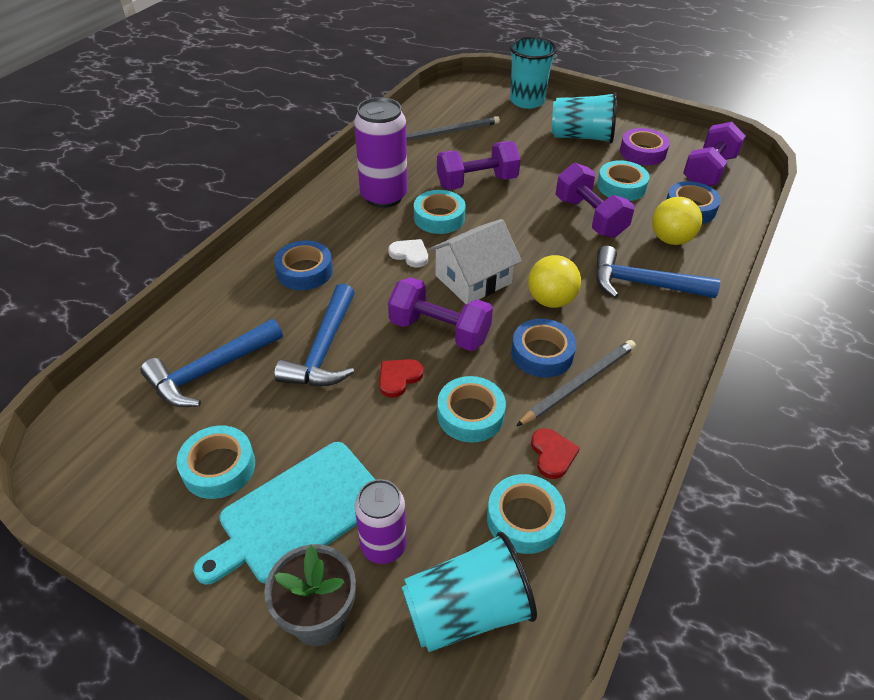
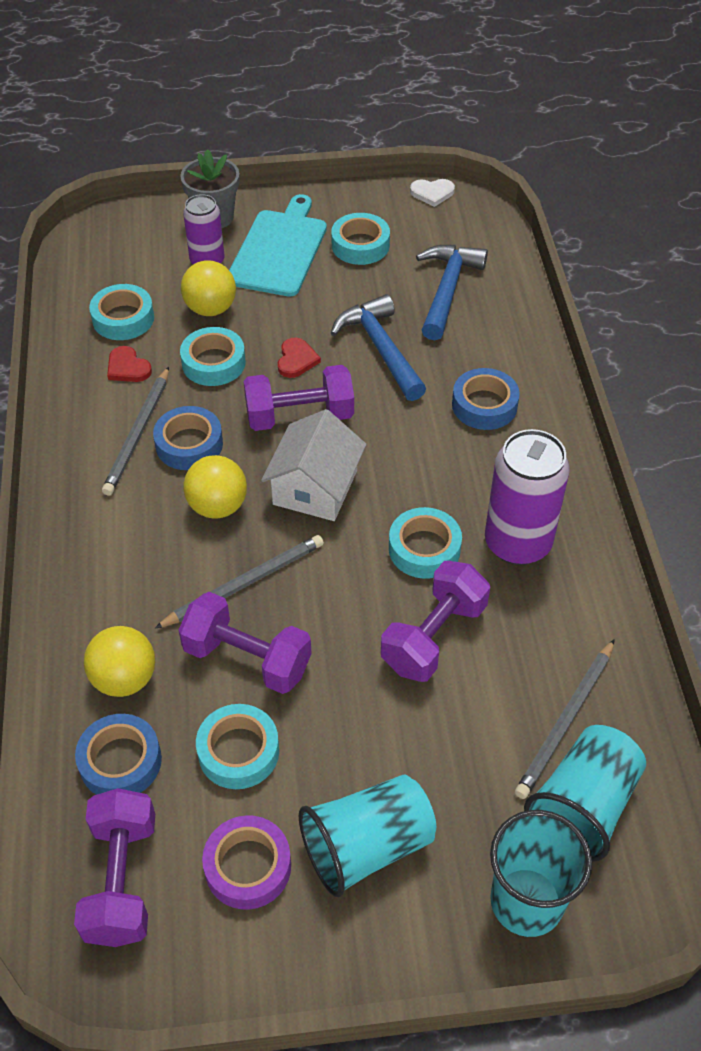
camera: 145 degrees right, 5 degrees up
(410, 254) = (406, 481): white heart -> white heart (432, 193)
(428, 477) = (211, 309): none -> yellow ball
(466, 610) = (129, 259): turquoise cup -> turquoise cup (583, 806)
(565, 250) = (244, 583): none -> grey pencil
(643, 284) = (129, 584): blue hammer -> none

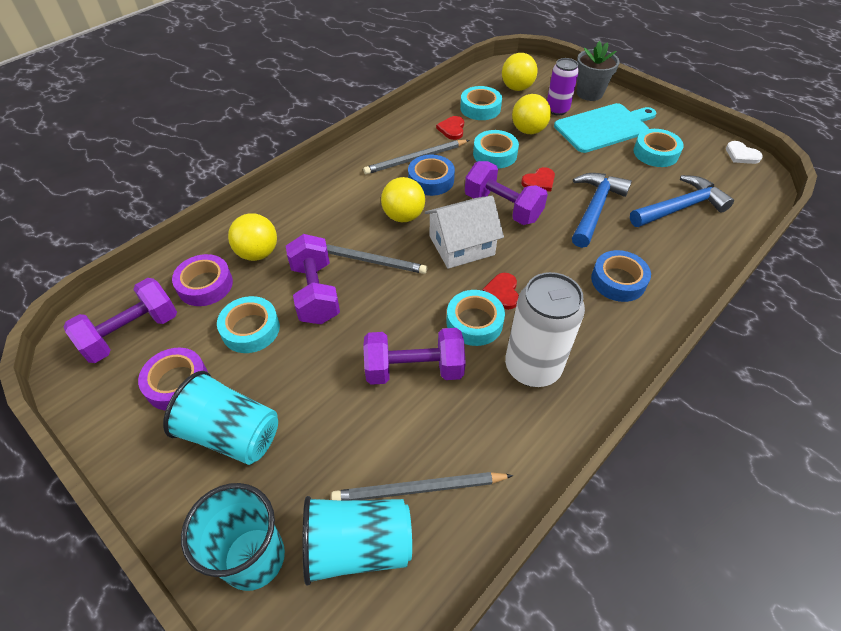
camera: 50 degrees right, 0 degrees up
(120, 761) = (205, 285): blue tape -> purple tape
(129, 264) = (517, 88): none -> yellow ball
(410, 500) = (502, 292): none -> red heart
(517, 543) = (532, 367): purple can -> white can

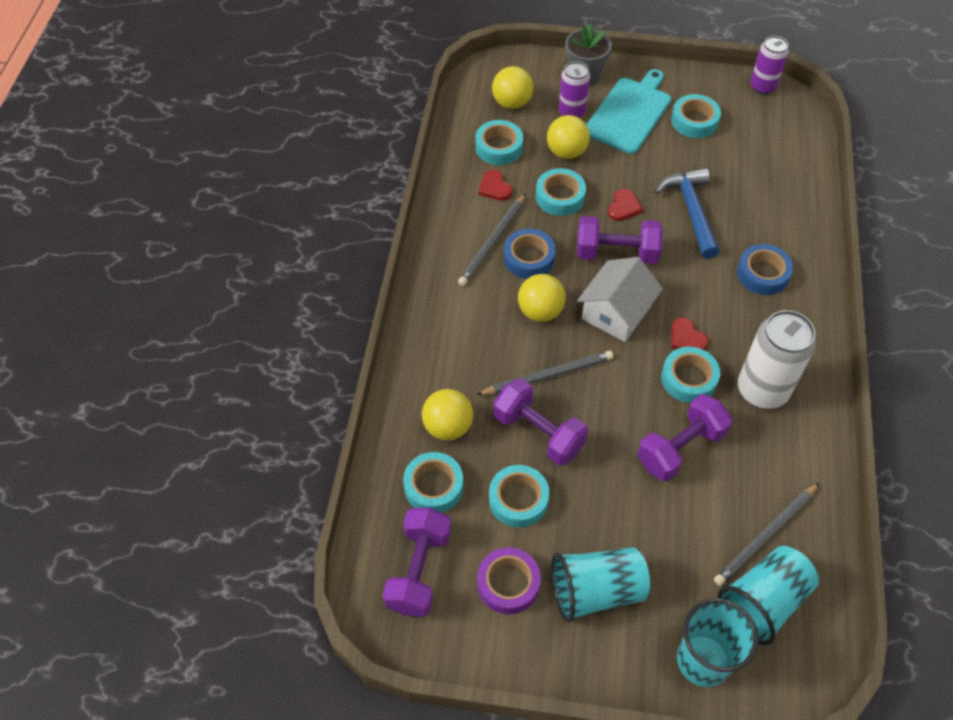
camera: 35 degrees left, 5 degrees up
(205, 285) = (433, 486): purple tape -> turquoise tape
(680, 207) = (755, 172): blue hammer -> none
(741, 155) = (762, 87): white heart -> purple can

